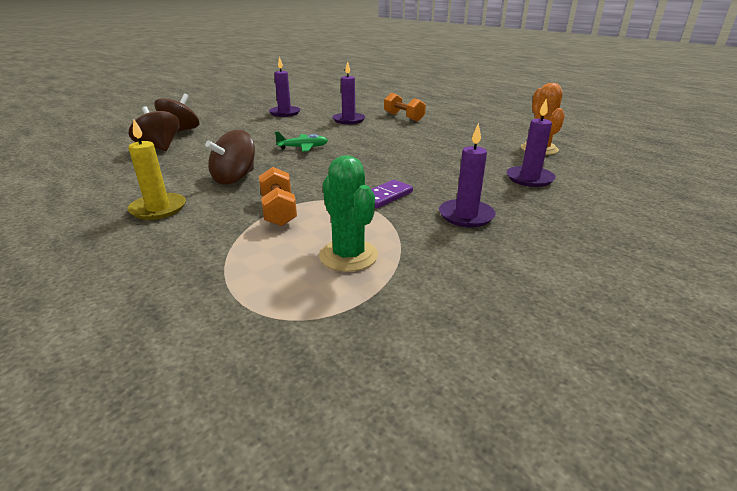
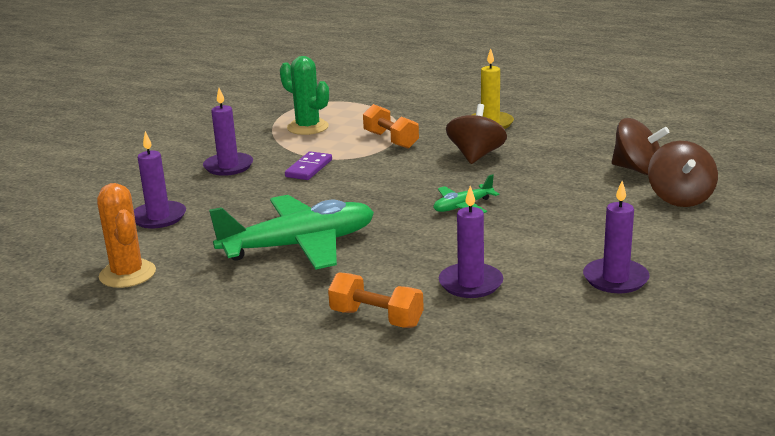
camera: 160 degrees right, 5 degrees down
(425, 145) = (299, 246): none -> green plane

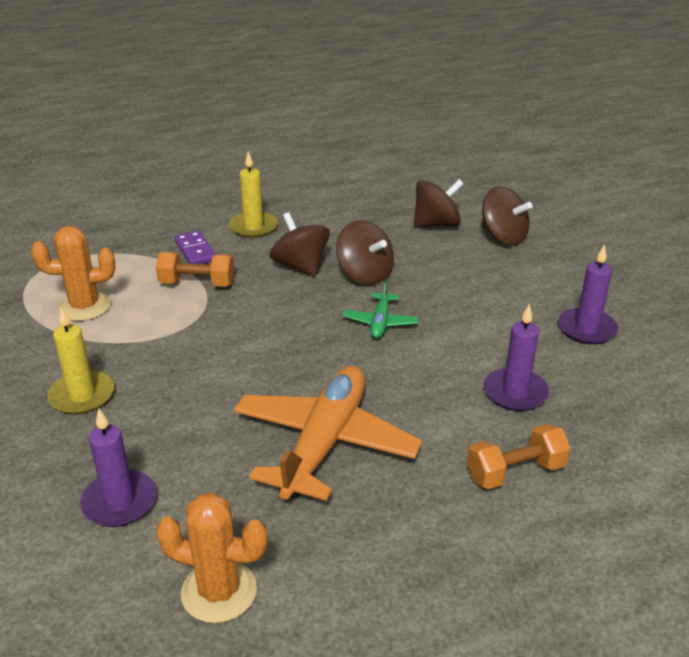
camera: 50 degrees left, 10 degrees up
(228, 166) = (82, 395): purple candle -> yellow candle
(299, 246) = (325, 443): green plane -> orange plane
(308, 127) = (84, 306): green cactus -> orange cactus
(309, 168) = (175, 353): purple domino -> purple domino (195, 251)
(510, 177) = (364, 274): none -> brown spinning top

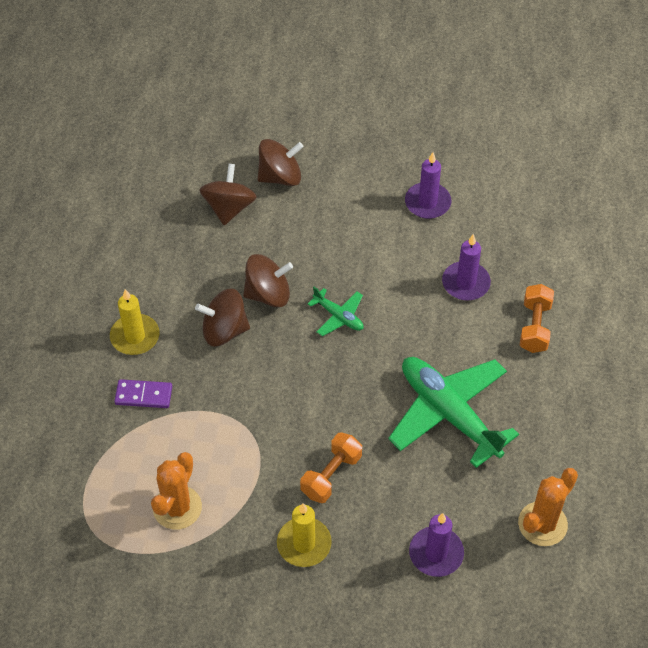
camera: 60 degrees left, 20 degrees up
(197, 283) = (199, 414): orange dumbbell -> orange dumbbell (331, 475)
(325, 443) = (449, 413): orange plane -> green plane

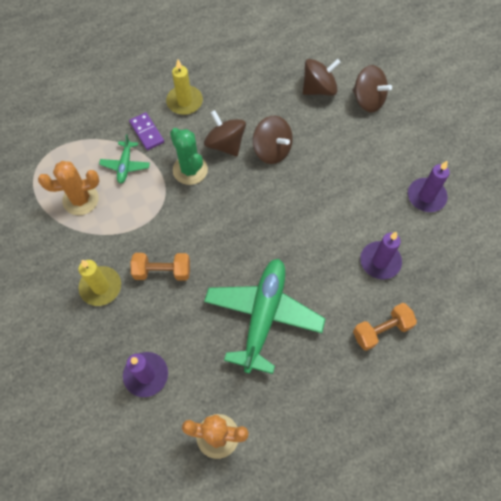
camera: 55 degrees right, 10 degrees up
(229, 381) = (190, 170): none -> green cactus
(338, 316) = (287, 200): green plane -> green plane (125, 165)

